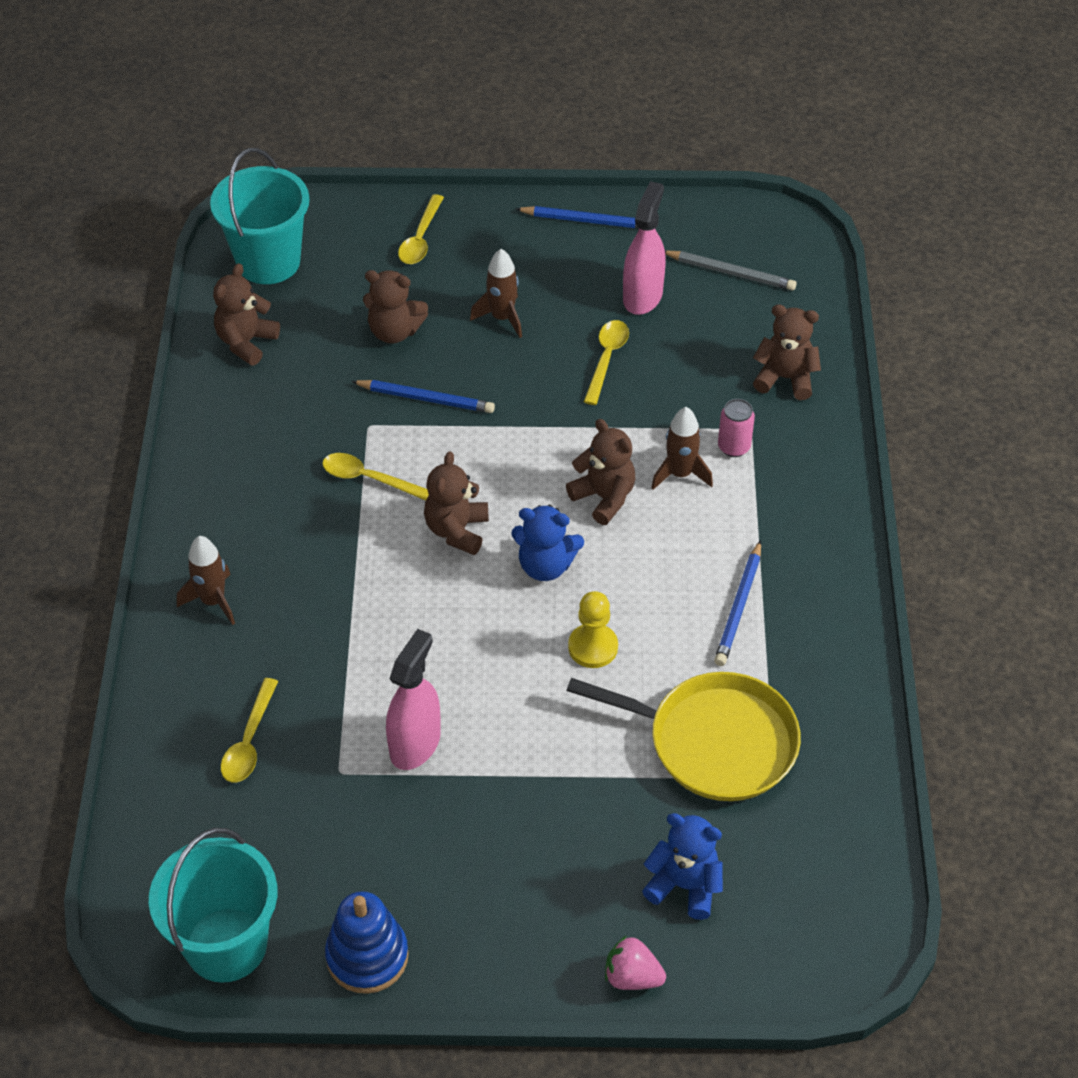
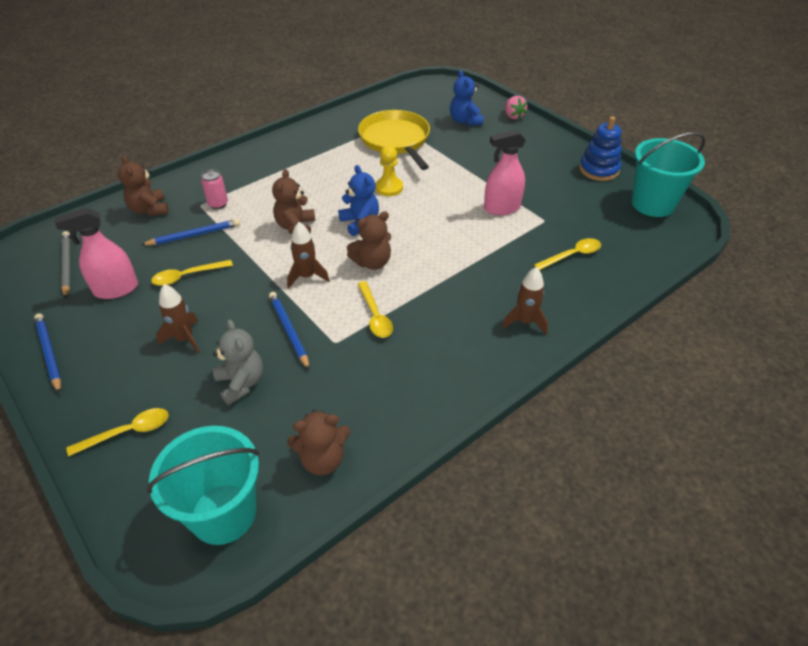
camera: 130 degrees left, 5 degrees down
(394, 331) = (241, 383): brown teddy bear -> grey teddy bear
(680, 474) = (254, 211): brown rocket -> brown rocket (307, 276)
(739, 607) = (319, 162): blue pencil -> blue pencil (194, 235)

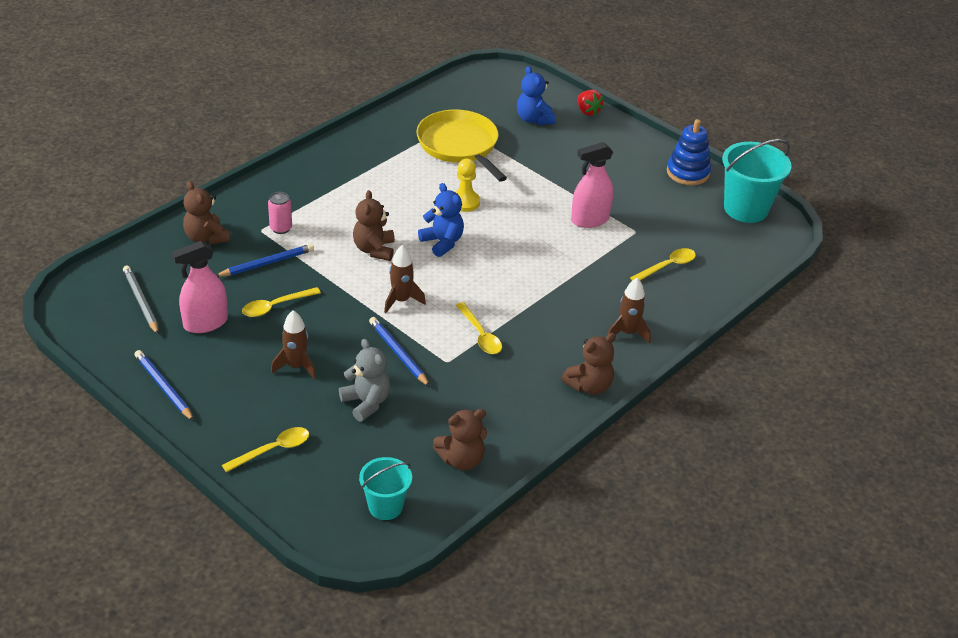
camera: 10 degrees left, 5 degrees down
(223, 514) = (385, 506): turquoise bucket -> turquoise bucket, size x0.60
(372, 262) = (465, 283): brown teddy bear -> brown teddy bear (589, 386)
(513, 116) = (588, 111): pink strawberry -> red strawberry

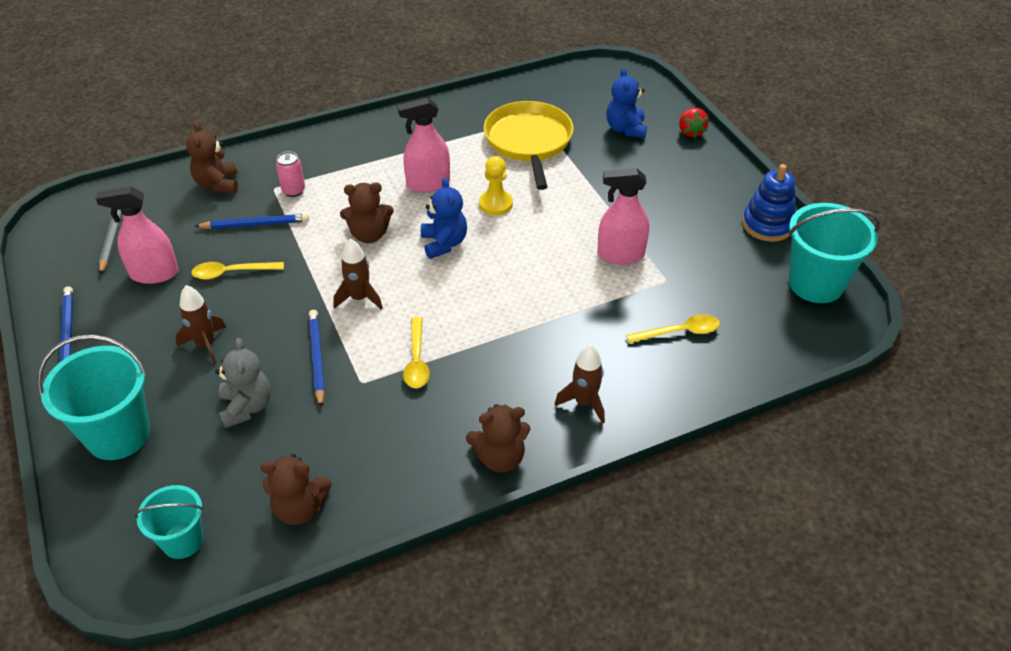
camera: 25 degrees right, 5 degrees up
(273, 450) = (118, 434): yellow spoon -> turquoise bucket
(374, 249) = (369, 235): brown teddy bear -> brown teddy bear turned 120 degrees counterclockwise
(396, 198) = (428, 184): none -> pink spray bottle

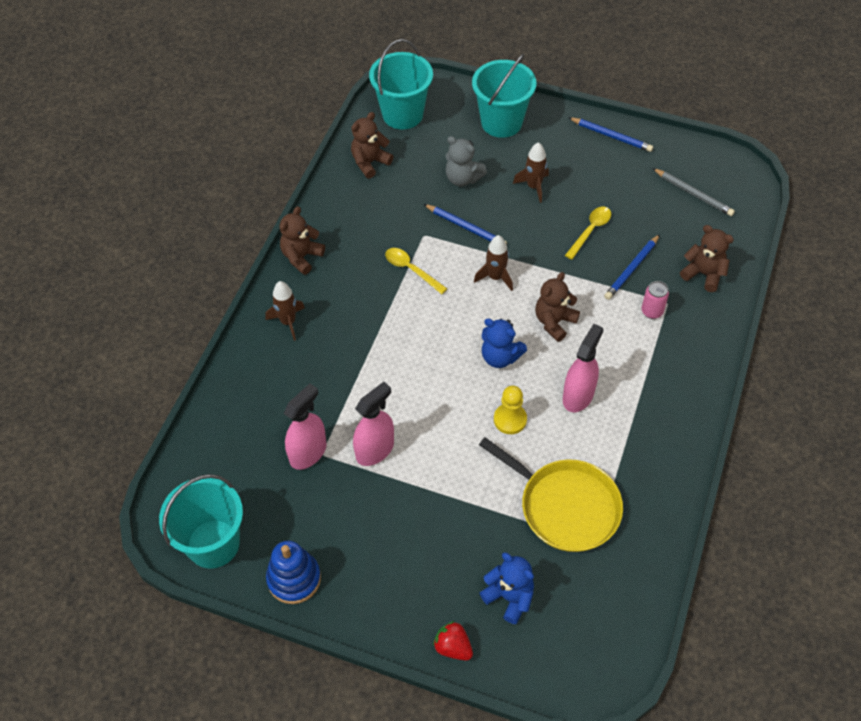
camera: 135 degrees right, 10 degrees up
(154, 274) = (629, 195): pink spray bottle -> pink spray bottle (308, 452)
(182, 540) = (402, 114): turquoise bucket -> turquoise bucket, size x1.66
(679, 332) = (275, 418): yellow spoon -> none

